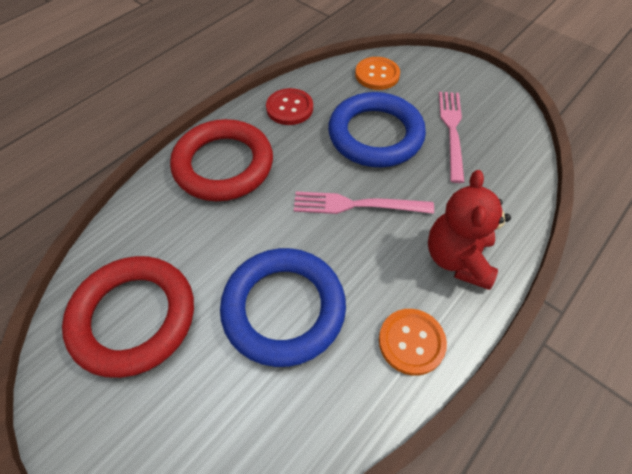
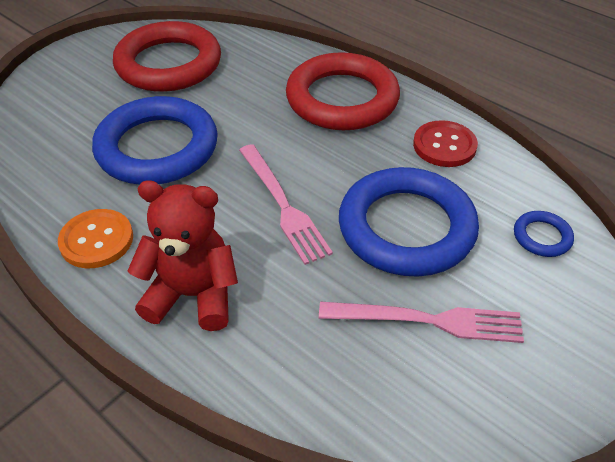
camera: 90 degrees right, 10 degrees down
(357, 205) = (282, 205): pink fork -> pink fork turned 150 degrees clockwise
(377, 75) = (542, 237): orange button -> blue ring

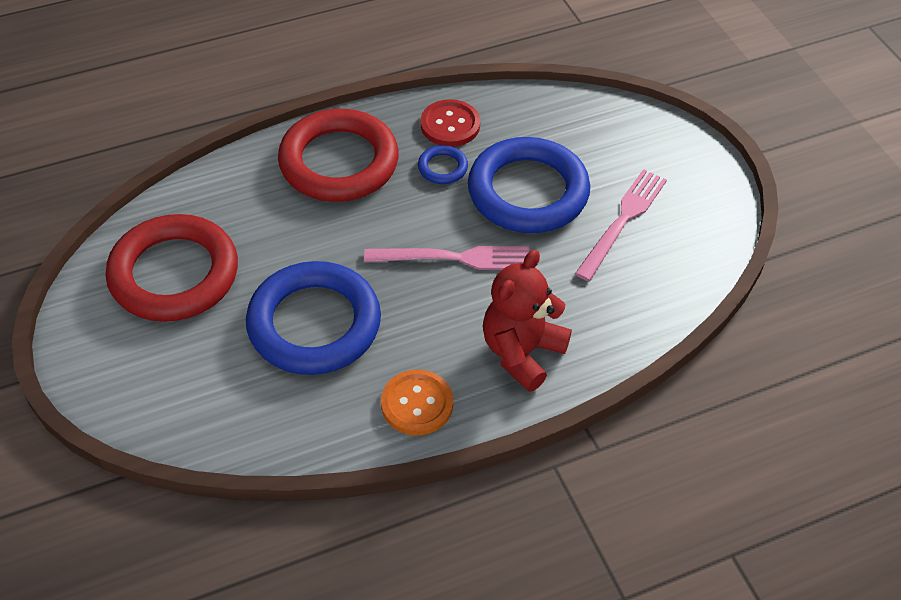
camera: 65 degrees left, 5 degrees up
(542, 237) = (582, 121): blue ring -> blue ring (442, 168)

